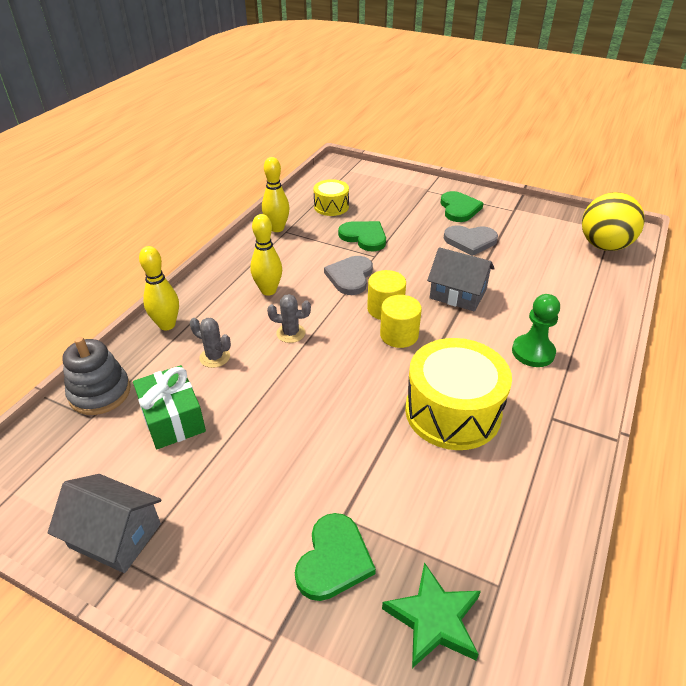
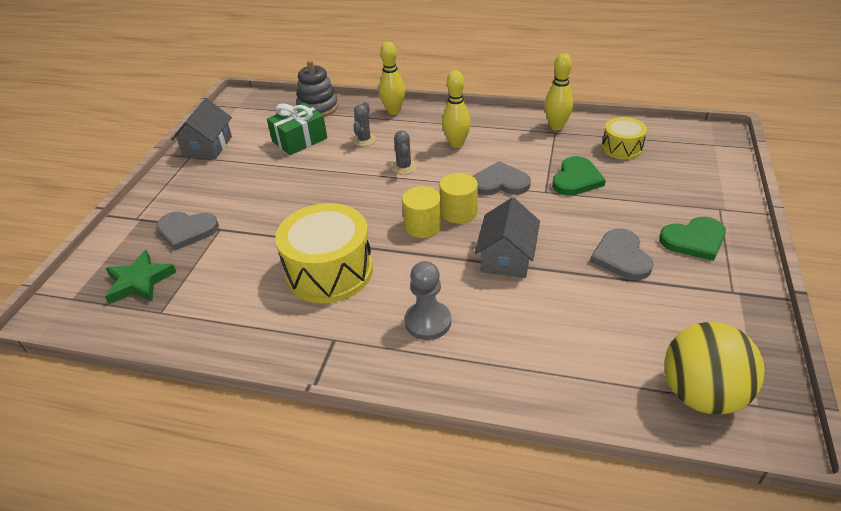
camera: 80 degrees right, 0 degrees up
(333, 559) = (187, 230): green heart -> grey heart
(533, 352) = (428, 322): green pawn -> grey pawn

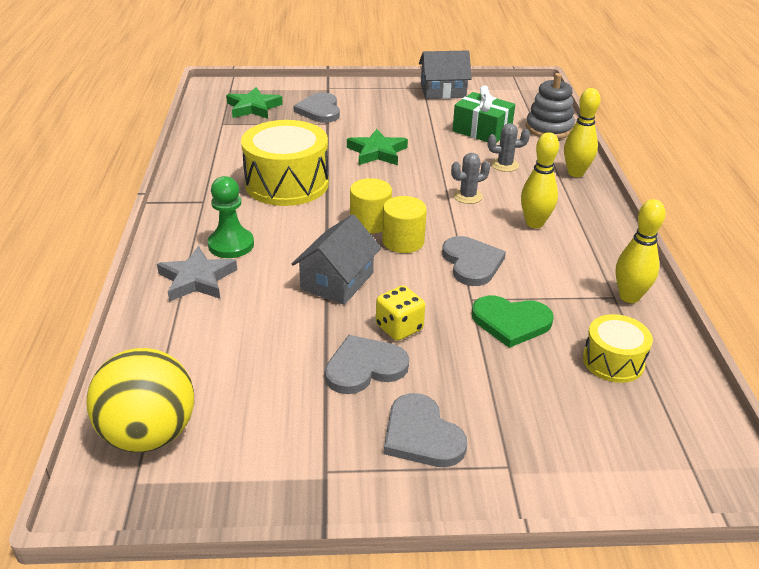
camera: 70 degrees right, 5 degrees down
(301, 204) = (377, 152): none -> green star
(428, 322) = (231, 245): grey pawn -> green pawn
(481, 351) = (197, 279): none -> grey star
(506, 257) = (337, 281): grey house -> grey house turned 60 degrees counterclockwise
(575, 232) = (399, 327): none -> yellow dice
(694, 240) = (421, 435): green heart -> grey heart

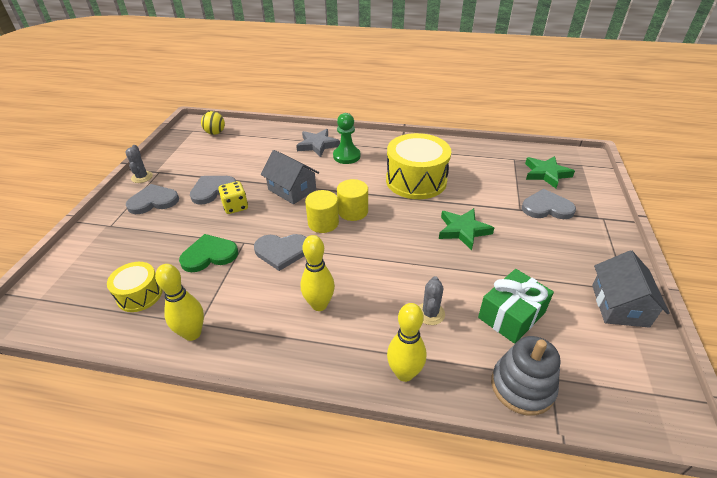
camera: 105 degrees right, 5 degrees up
(149, 434) = (215, 133): yellow ball -> yellow ball, size x0.54
(364, 367) = (212, 190): grey heart -> grey heart turned 120 degrees counterclockwise
(467, 196) = (376, 271): grey cactus -> grey cactus (142, 177)
(511, 322) = (209, 255): green heart -> green heart turned 45 degrees clockwise

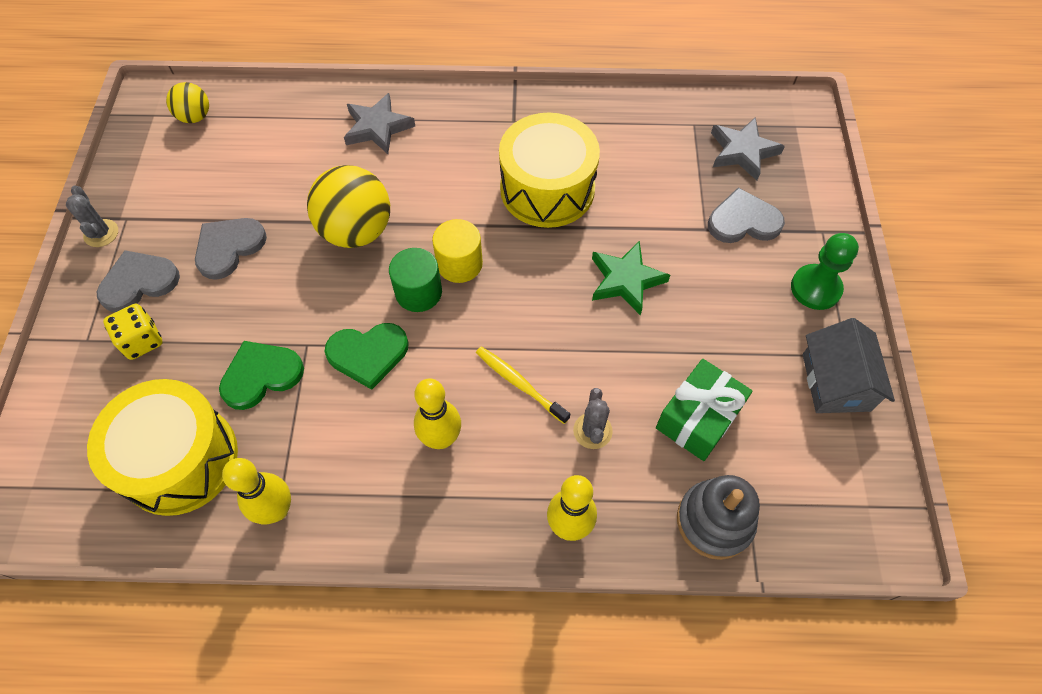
camera: 10 degrees left, 20 degrees up
(139, 295) = (180, 459): yellow drum -> yellow drum, size x1.83
(235, 207) = (275, 277): yellow dice -> yellow dice (142, 341)
(282, 251) = (368, 354): grey heart -> green heart
(292, 189) = (356, 231): grey house -> yellow ball
(323, 223) = (418, 292): yellow cylinder -> green cylinder
(346, 156) = (430, 148): green pawn -> green pawn (815, 288)
(381, 279) = (520, 384): none -> yellow toothbrush
(546, 174) = (742, 151): green star -> grey star

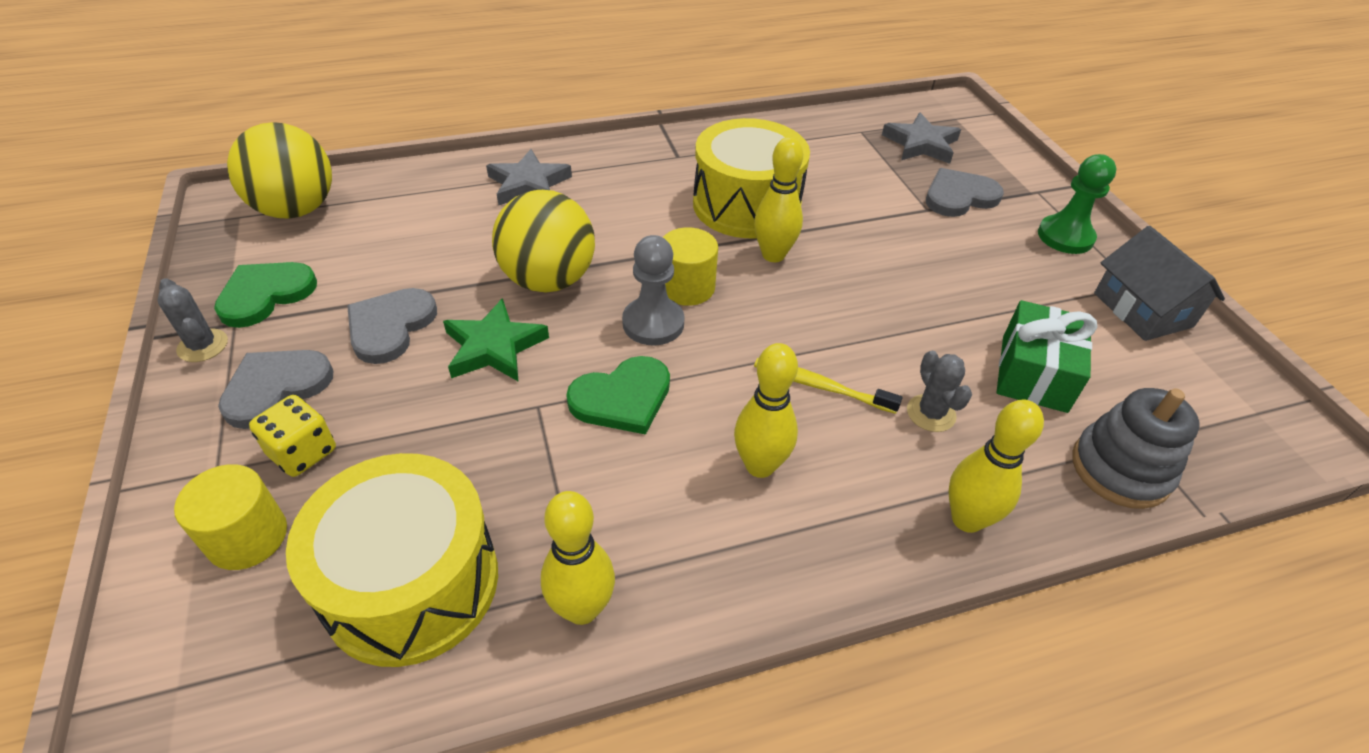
camera: 20 degrees left, 15 degrees down
(93, 396) = (247, 537): none -> yellow cylinder
(195, 117) = (296, 210): yellow ball -> yellow ball, size x1.85
(261, 375) = (490, 453): green heart -> green heart (265, 294)
(418, 292) = (653, 323): green cylinder -> grey pawn
(544, 247) = (773, 255): none -> yellow bowling pin
(626, 280) = (877, 266): green star -> green star (494, 347)

